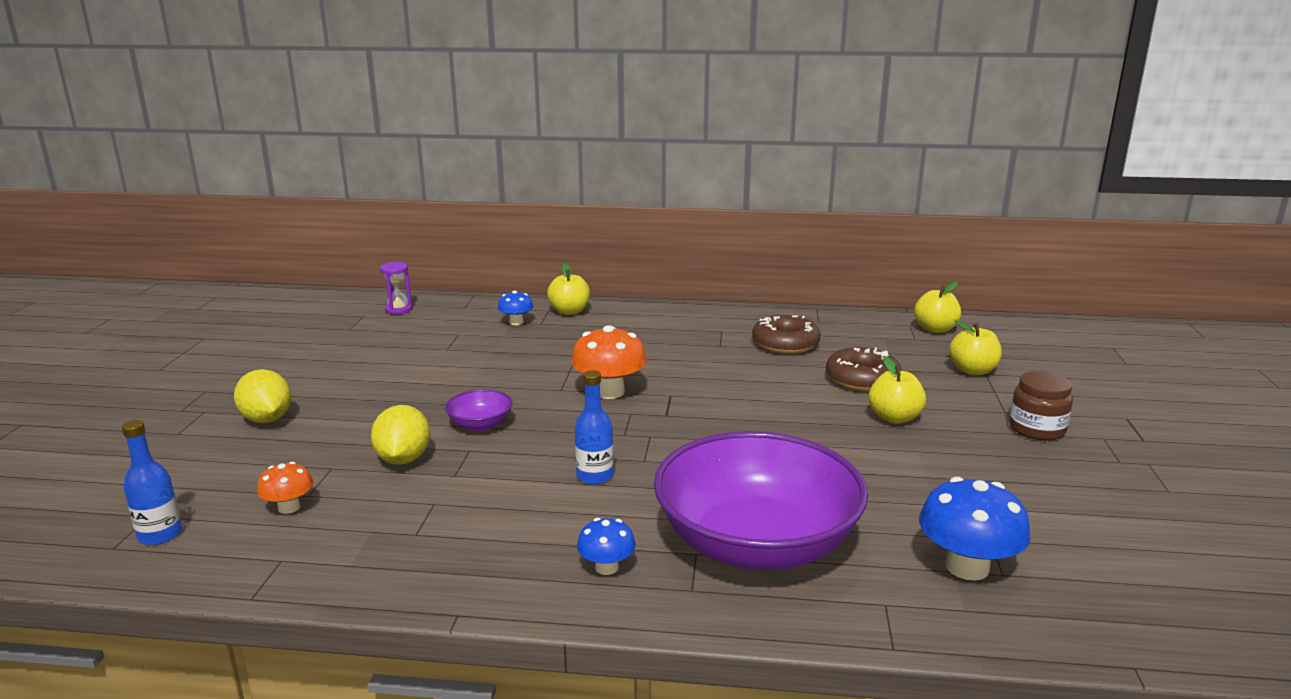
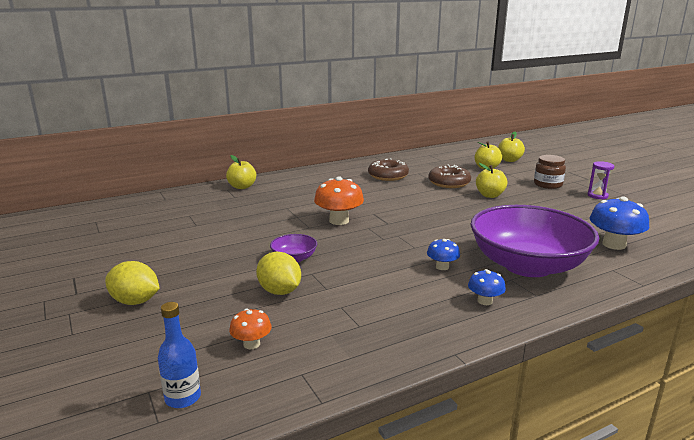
camera: 35 degrees left, 0 degrees up
(398, 309) = (117, 211): purple hourglass -> purple hourglass (597, 196)
(516, 322) = (217, 200): blue mushroom -> blue mushroom (442, 267)
(594, 476) = (404, 262): blue bottle -> none
(935, 329) = (442, 154): yellow apple -> yellow apple (509, 160)

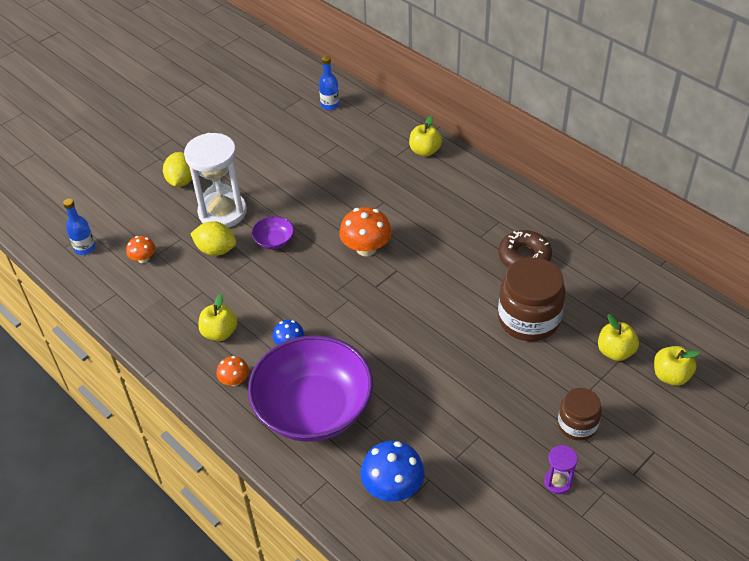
camera: 75 degrees right, 25 degrees up
(128, 211) = (330, 105): none -> blue bottle
(221, 281) = (222, 212): none -> white hourglass
(279, 291) = (216, 250): yellow lemon -> yellow lemon turned 75 degrees clockwise
(449, 183) = (529, 319): brown donut -> brown jar
(485, 301) = (234, 380): blue mushroom -> orange mushroom
(490, 195) = (502, 364): yellow apple -> yellow apple (220, 333)

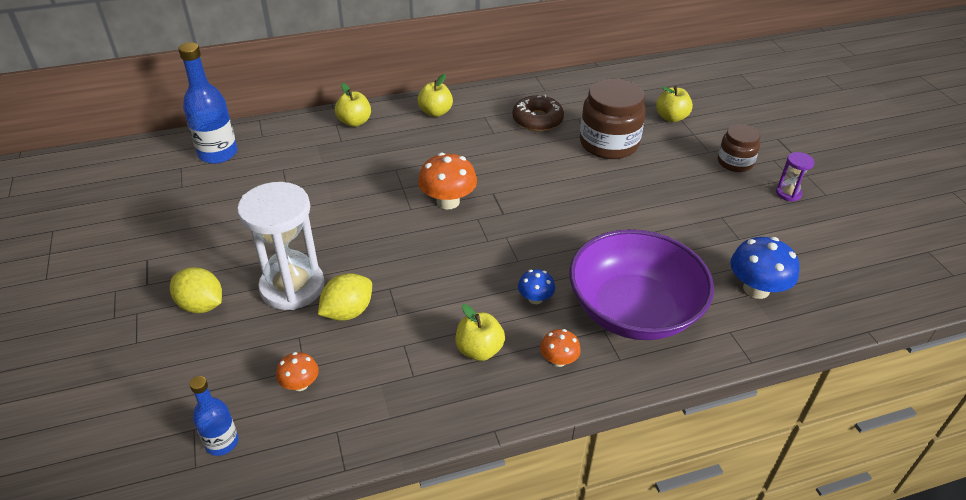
camera: 65 degrees left, 5 degrees down
(274, 241) = (378, 261): purple bowl -> none
(330, 105) = (218, 153): blue bottle -> blue bottle, size x1.72
(670, 376) = (710, 104): yellow apple -> yellow apple (435, 112)

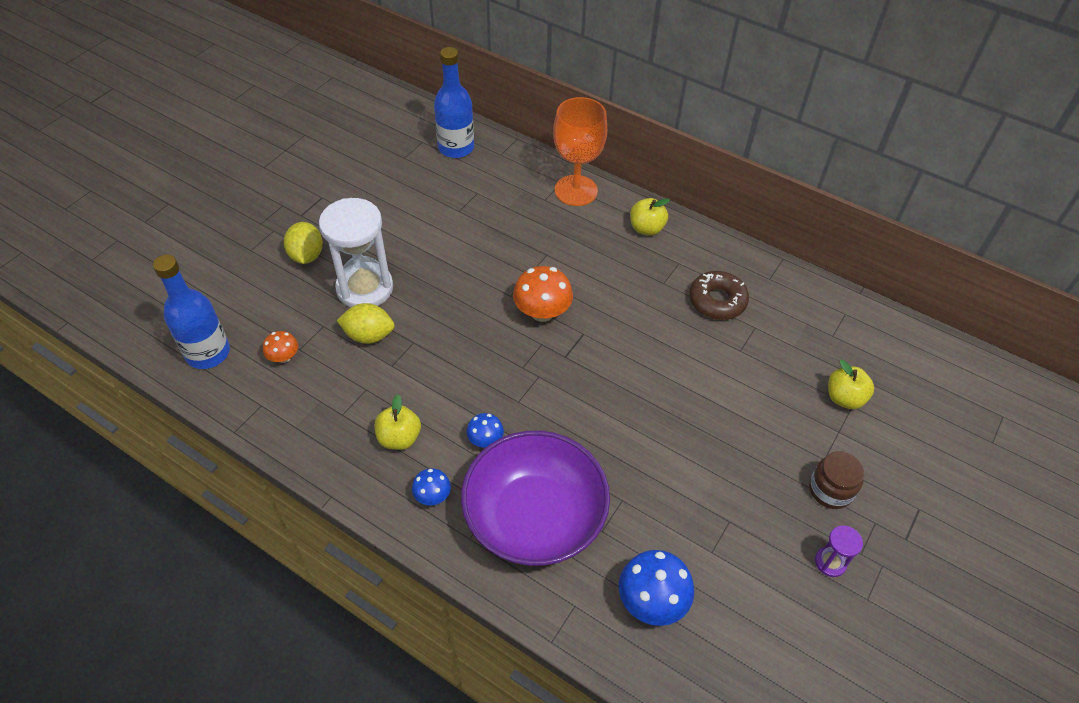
camera: 50 degrees right, 10 degrees up
(222, 442) = (208, 353): blue bottle -> blue bottle, size x1.72
(354, 122) = (576, 190): yellow apple -> orange goblet
(558, 360) = (432, 496): orange mushroom -> blue mushroom
(608, 143) = (743, 372): brown jar -> none

